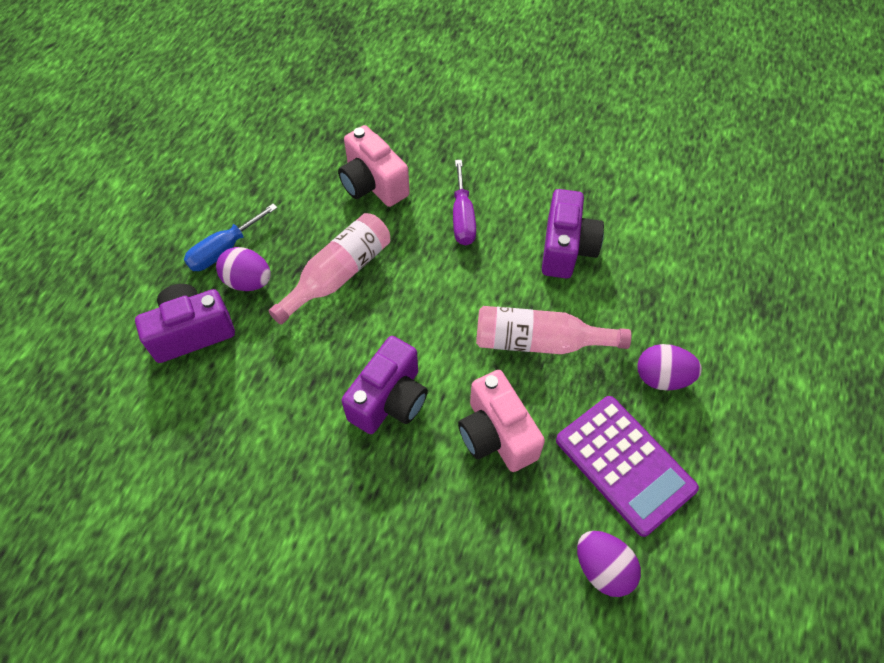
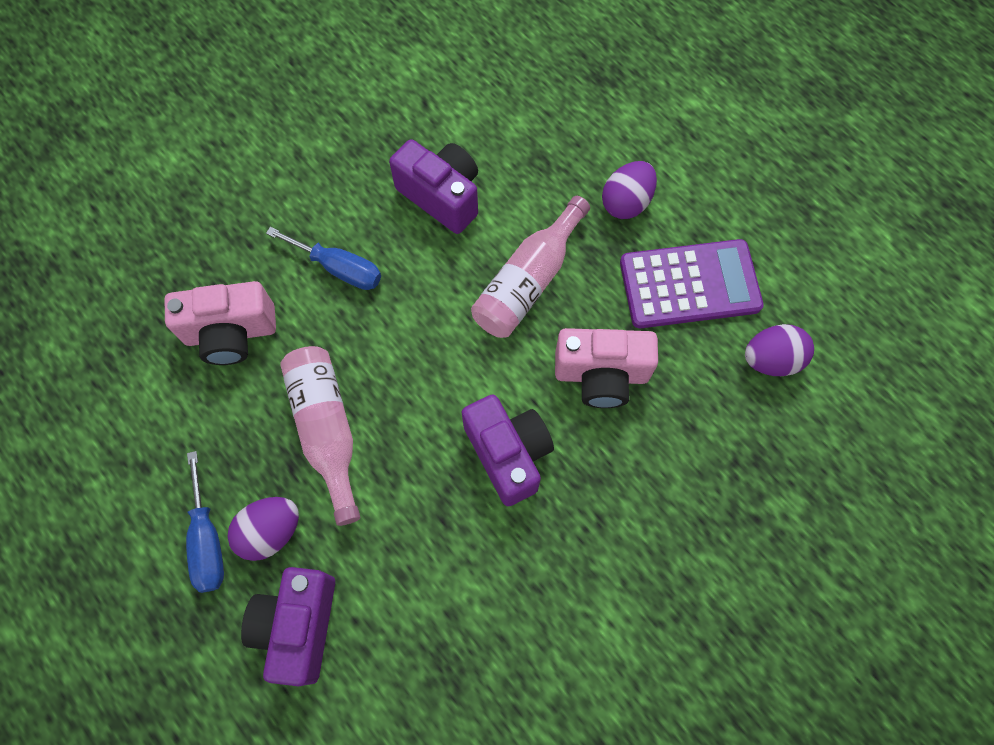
camera: 60 degrees left, 10 degrees up
(462, 217) = (339, 268): purple screwdriver -> blue screwdriver

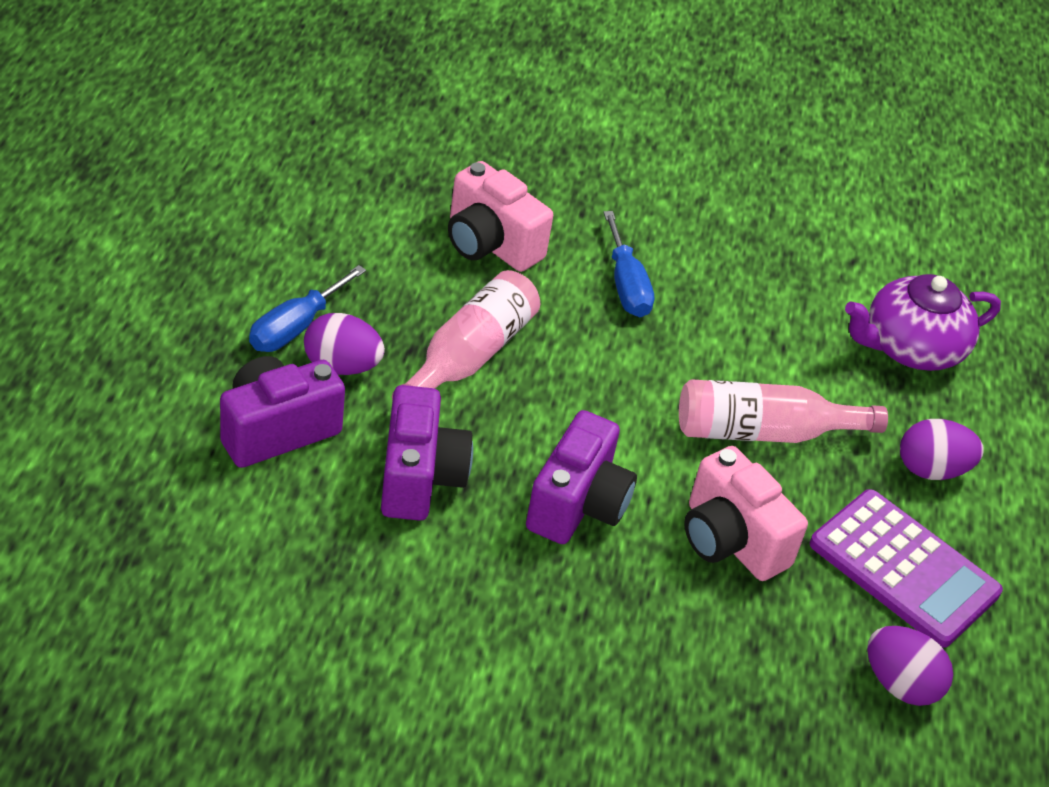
camera: 45 degrees right, 25 degrees down
(441, 196) = (775, 322): purple camera -> purple camera (419, 477)
(522, 130) = (911, 348): none -> purple teapot

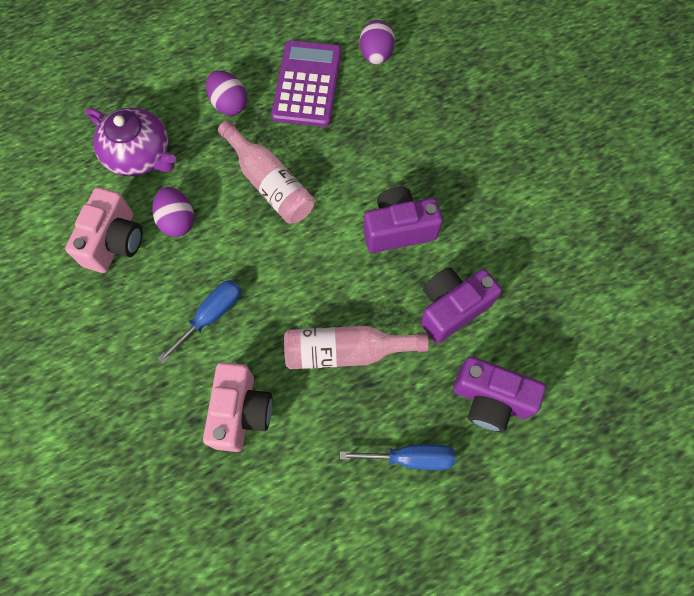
camera: 120 degrees left, 25 degrees up
(341, 366) = (415, 407): purple egg -> purple egg (177, 220)
(730, 540) = (357, 156): pink camera -> pink camera (115, 241)

